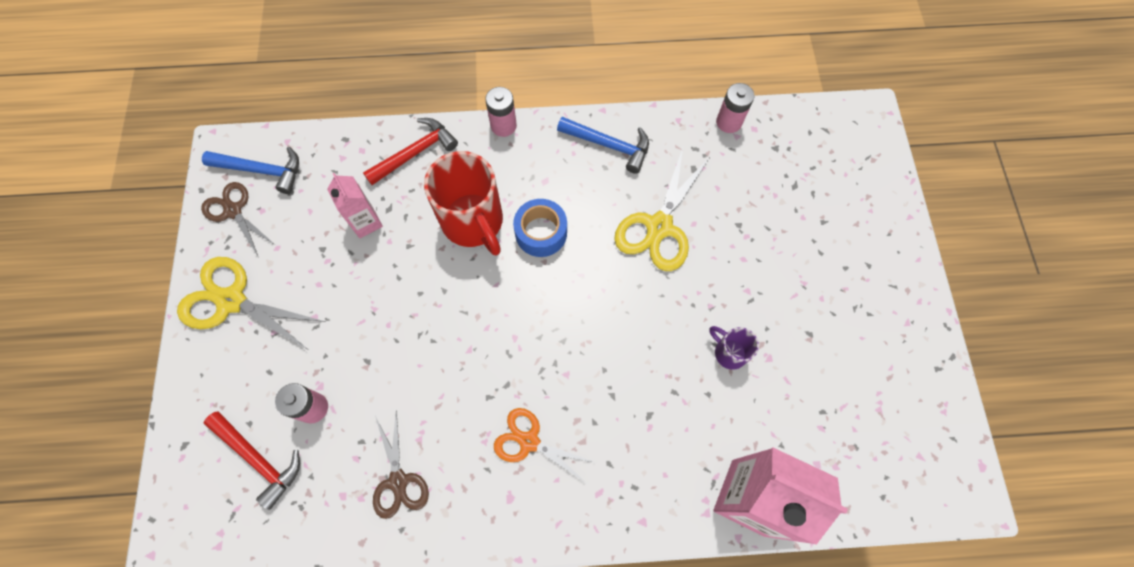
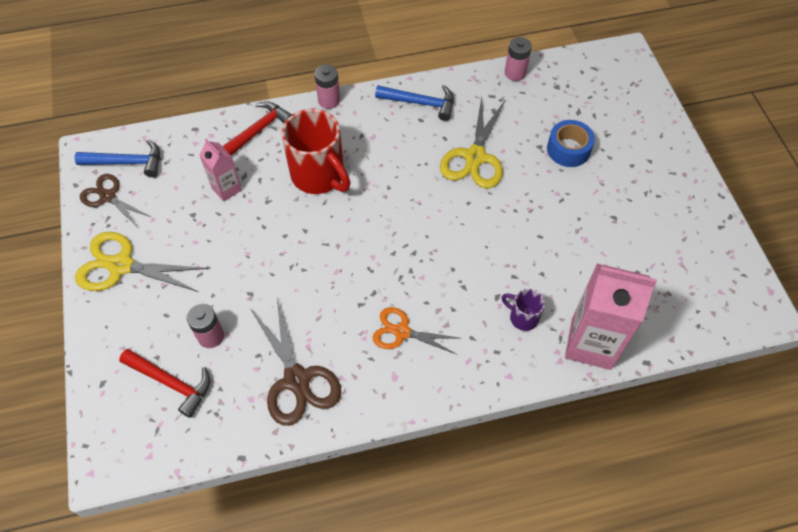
camera: 10 degrees left, 10 degrees down
(398, 481) = (297, 379): brown scissors -> brown scissors, size x1.54
(541, 233) = (378, 175): blue tape -> blue tape (568, 149)
(729, 352) = (552, 240): purple mug -> purple mug (522, 317)

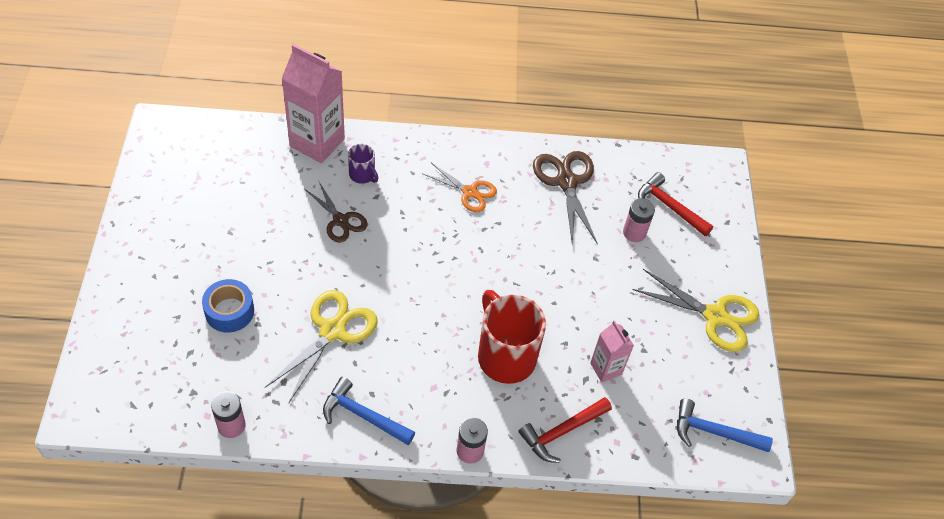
camera: 170 degrees left, 5 degrees down
(108, 197) = (733, 395): brown scissors -> brown scissors (340, 220)

